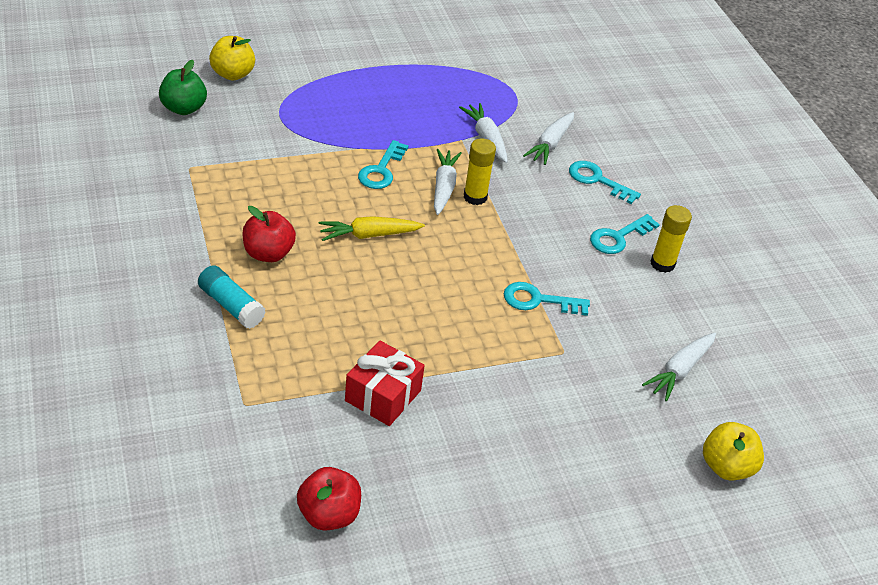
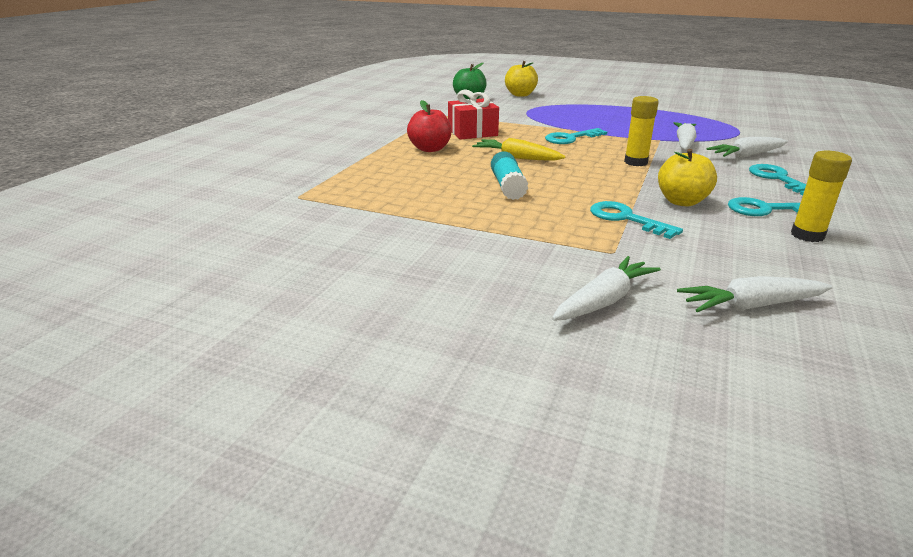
camera: 45 degrees right, 15 degrees down
(231, 305) = (368, 160): turquoise glue stick -> turquoise glue stick (508, 186)
(329, 514) = (248, 263): red apple -> none
(383, 395) = (402, 223): red gift -> red gift (472, 132)
(444, 187) = (613, 153): white carrot -> white carrot (604, 301)
(726, 467) = (739, 407): yellow apple -> yellow apple (682, 201)

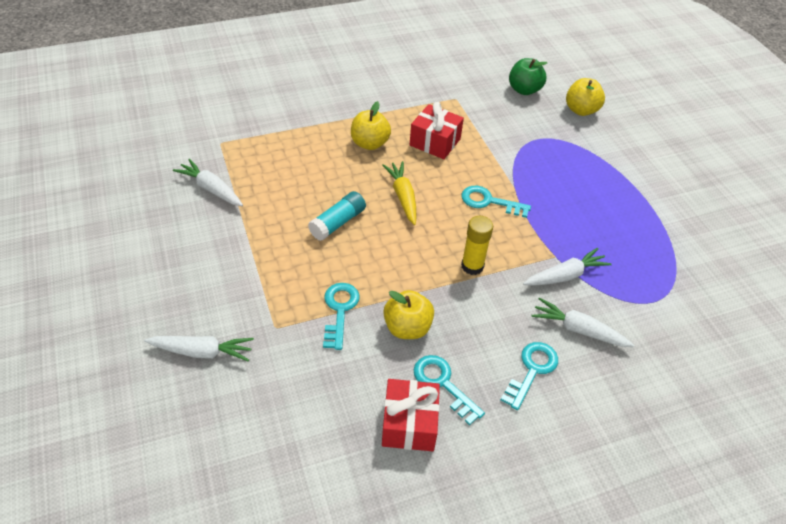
camera: 45 degrees right, 20 degrees up
(430, 149) = (370, 143): red apple -> yellow apple
(751, 306) = (254, 424): white carrot -> white carrot (211, 189)
(807, 235) = (409, 424): yellow glue stick -> red gift

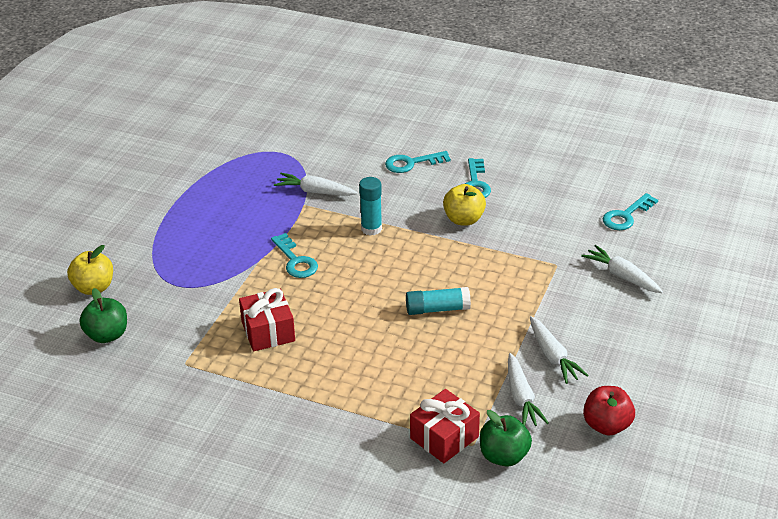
camera: 135 degrees left, 10 degrees down
(131, 201) = (607, 425): none -> red apple
(193, 146) = (504, 456): none -> green apple
(339, 310) = (500, 251): turquoise key -> turquoise key (626, 216)
(370, 143) = (328, 363): yellow apple -> none
(403, 197) = (359, 301): yellow carrot -> none
(409, 424) = (517, 178): red gift -> red gift (444, 437)
(472, 266) = (371, 229): yellow glue stick -> turquoise glue stick
(578, 330) = (353, 164): white carrot -> white carrot (553, 356)

